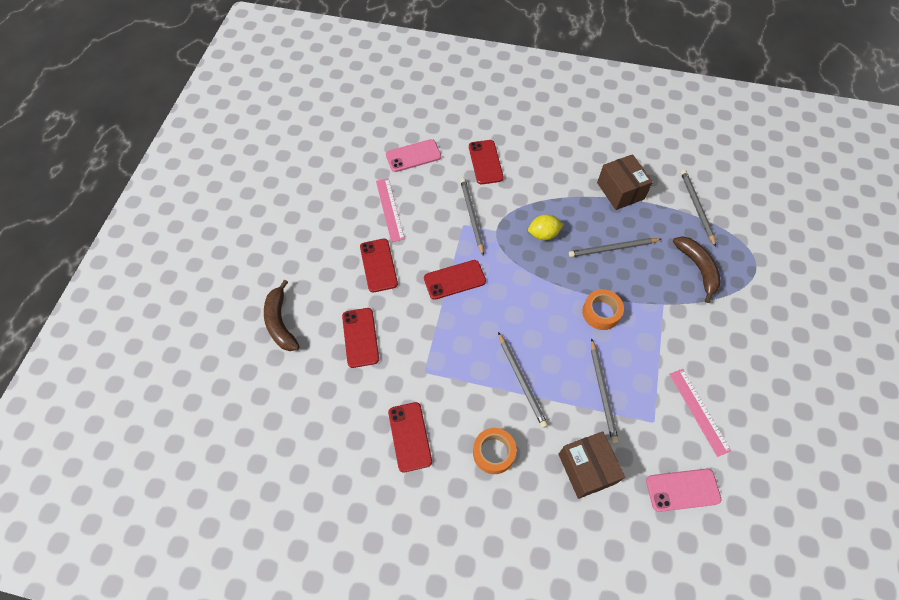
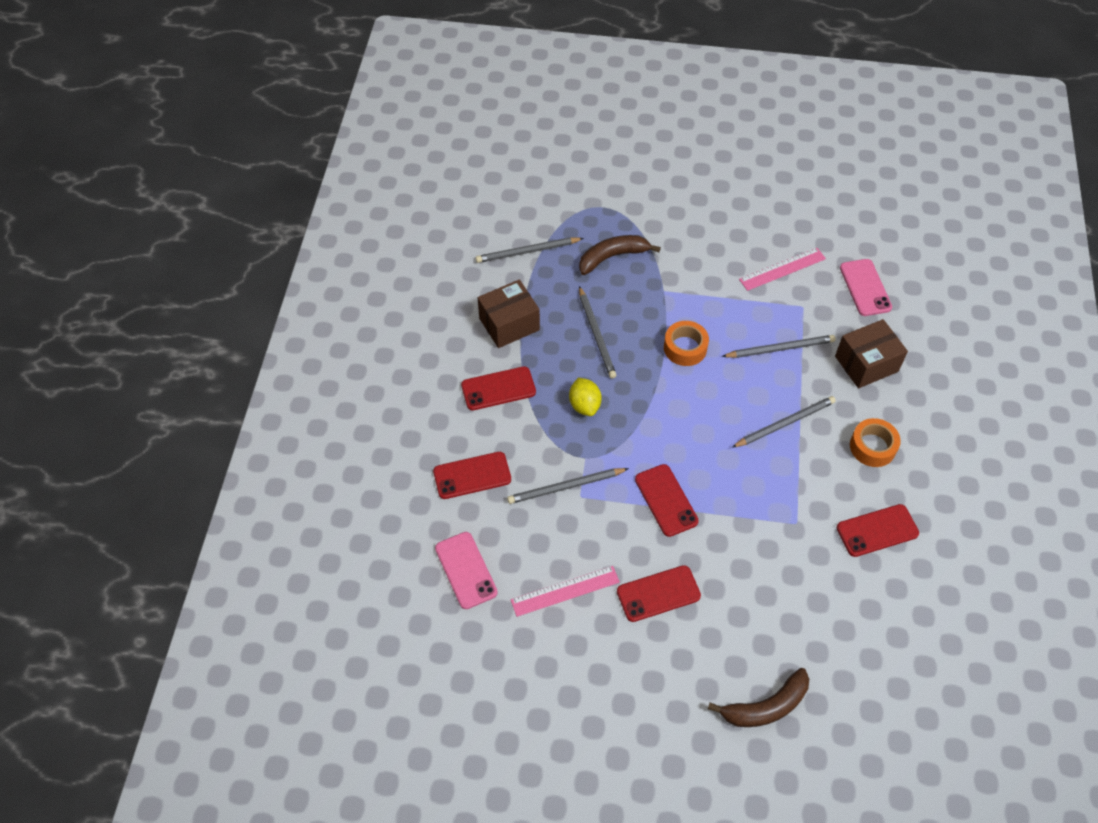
camera: 95 degrees left, 5 degrees down
(360, 337) = (767, 601): red phone -> red phone (498, 389)

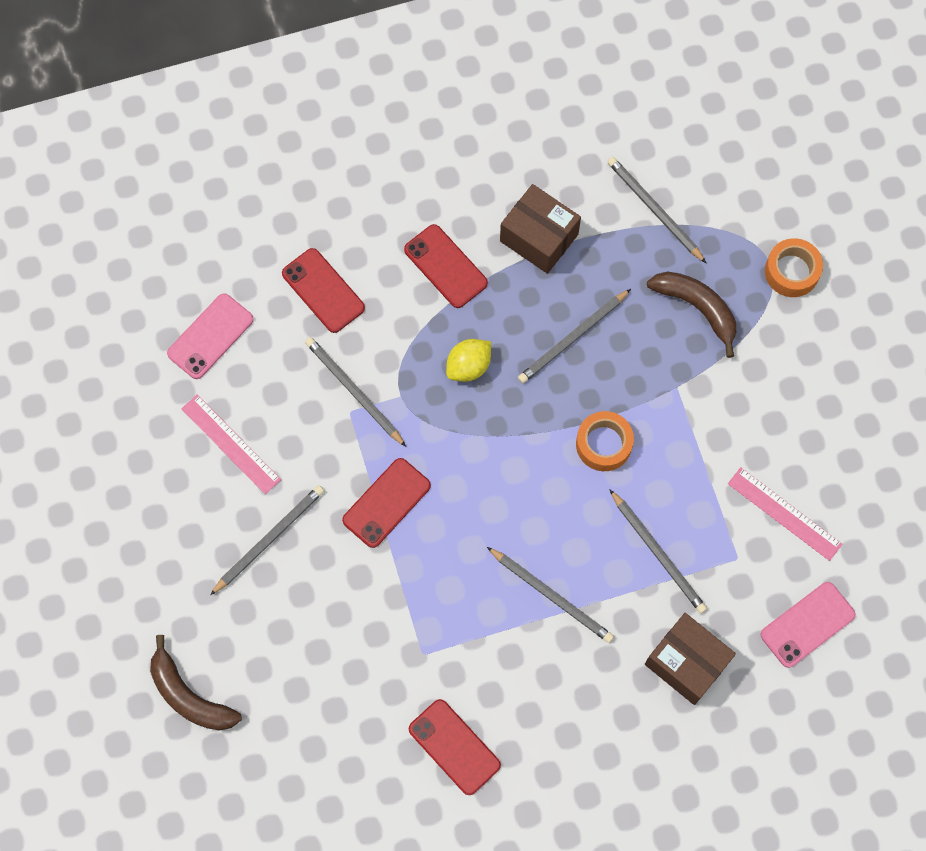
camera: 65 degrees right, 15 degrees up
(658, 594) = (269, 539): red phone -> grey pencil
(872, 447) = (567, 707): orange tape -> orange tape (791, 271)

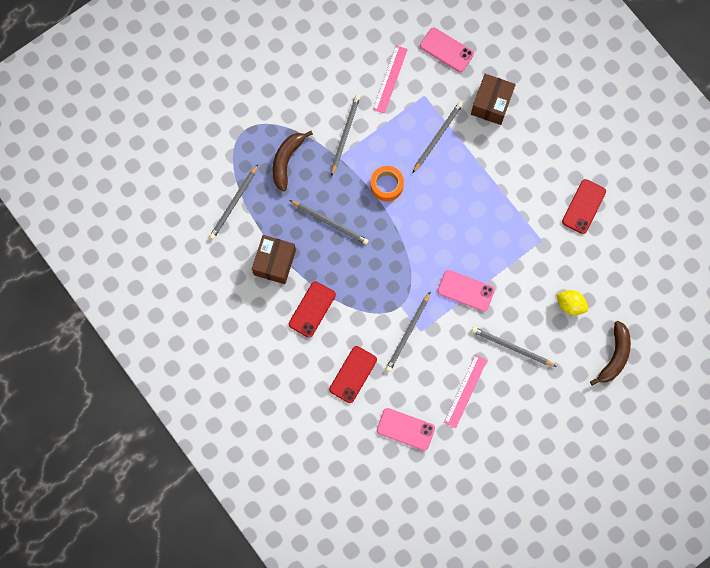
camera: 110 degrees left, 5 degrees up
(386, 503) = (466, 290): red phone -> pink phone
(468, 366) = (368, 274): yellow lemon -> yellow lemon (570, 304)
(552, 596) = (483, 184): grey pencil -> grey pencil (345, 134)
(791, 271) = (245, 116): orange tape -> none

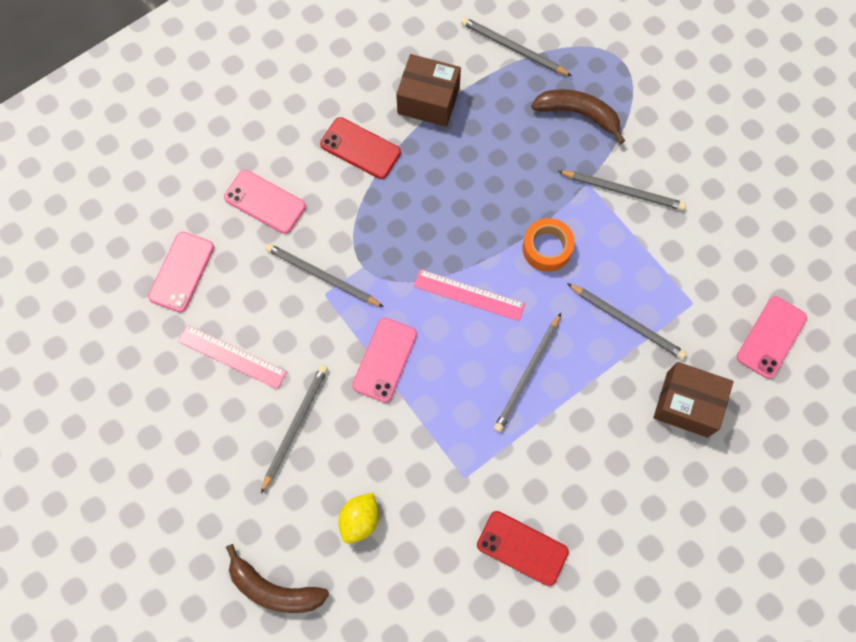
camera: 90 degrees right, 5 degrees down
(330, 223) = (487, 171): grey pencil -> grey pencil (527, 374)
(353, 374) = (265, 202): red phone -> pink phone
(390, 79) = (715, 253): pink ruler -> pink ruler (469, 295)

